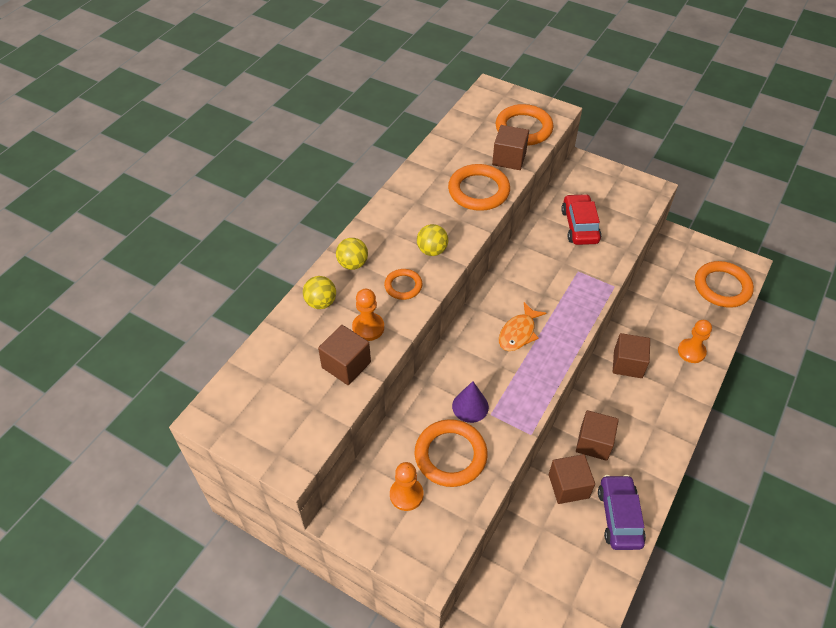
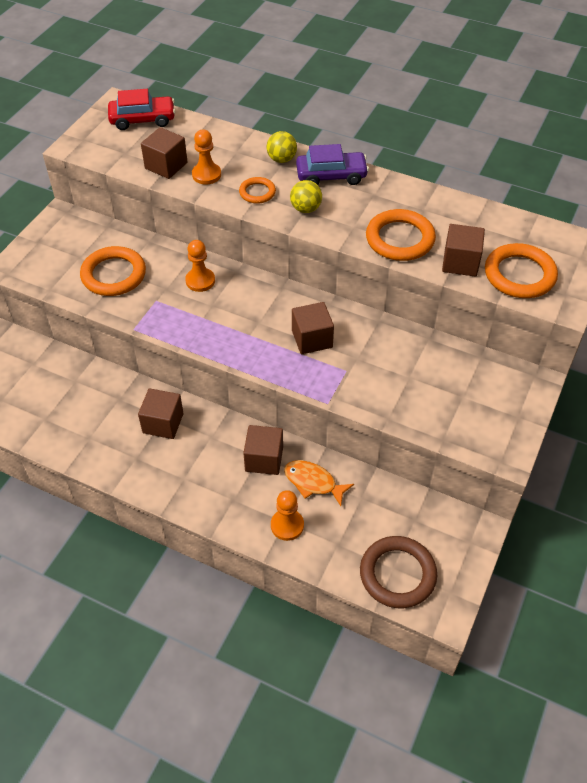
camera: 85 degrees right, 0 degrees up
(321, 302) = (233, 145): yellow ball -> none
(406, 495) = (78, 250): orange pawn -> orange pawn (200, 281)
(470, 406) = (164, 286): purple cone -> none
(518, 333) = (253, 319): orange fish -> orange fish (313, 482)
(568, 486) = (116, 401): brown cube -> brown cube (312, 339)
(579, 226) = (419, 374): red car -> red car (142, 119)
(619, 516) = (81, 440): purple car -> purple car (331, 176)
(722, 287) = (397, 574): orange ring -> brown ring

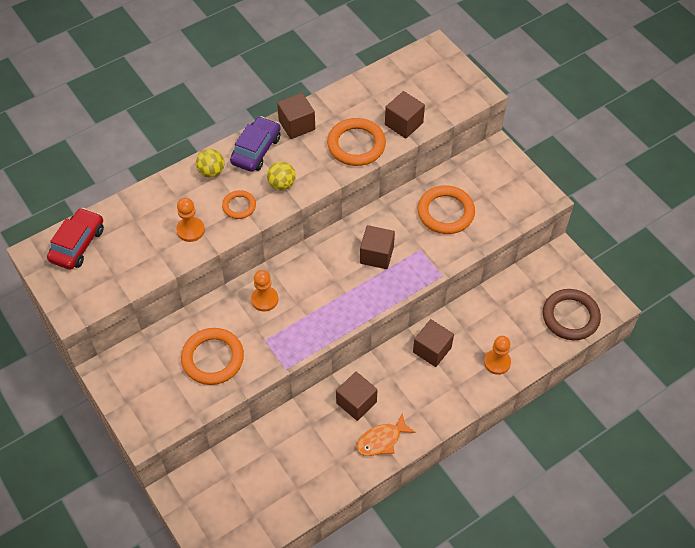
camera: 60 degrees left, 5 degrees up
(166, 165) = (156, 253): brown cube -> brown cube (297, 125)
(313, 482) = (470, 329): orange fish -> orange fish (381, 440)
(519, 275) = (437, 99): orange ring -> orange ring (445, 212)

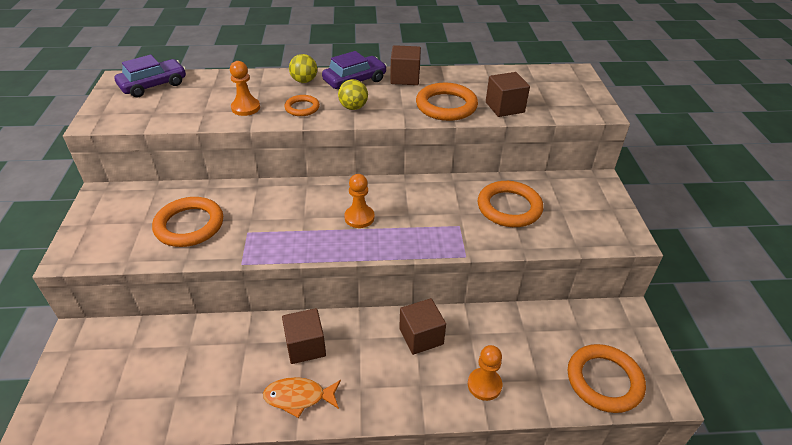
camera: 30 degrees right, 15 degrees down
(78, 244) = (153, 85): red car -> purple car
(264, 299) = (279, 202): orange pawn -> orange pawn (359, 217)
(376, 255) = (412, 212): brown cube -> none
(570, 317) = (604, 381): brown ring -> orange ring

